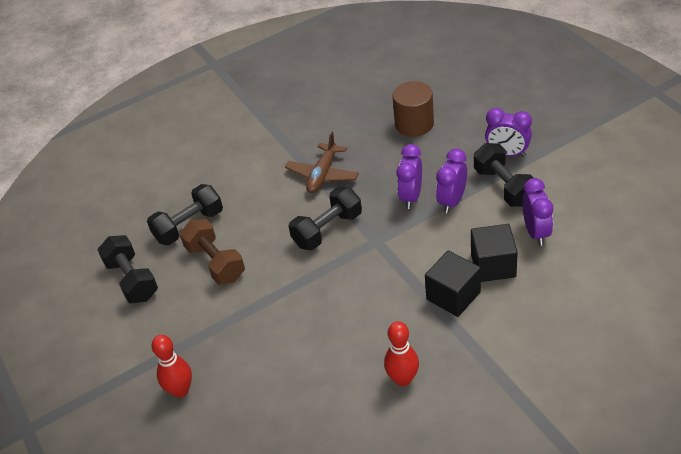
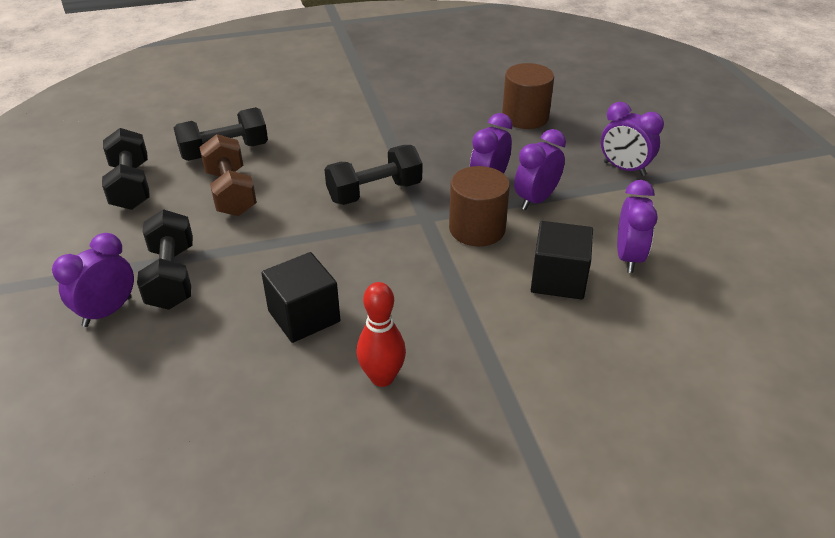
camera: 10 degrees right, 5 degrees down
(180, 390) = (107, 312): red bowling pin -> purple clock
(322, 175) = (397, 139): brown plane -> none
(418, 240) = (477, 229): none -> brown cylinder
(453, 296) = (492, 299): black cube -> black cube (304, 316)
(504, 187) = (607, 200): black dumbbell -> black dumbbell (172, 277)

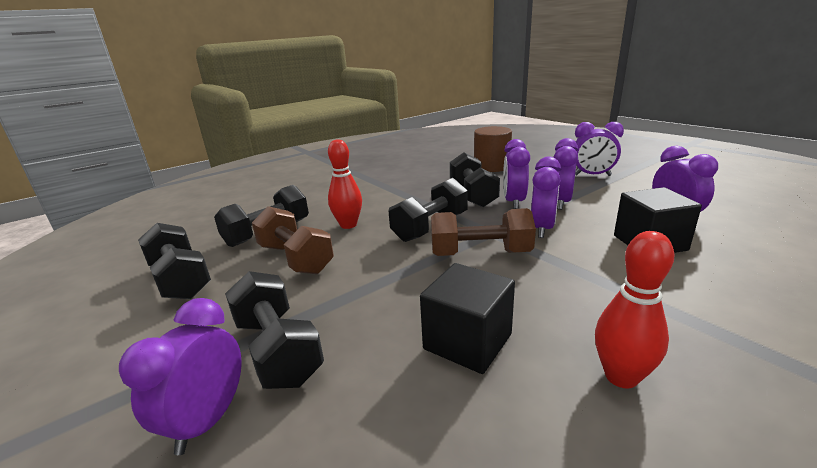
camera: 20 degrees left, 15 degrees down
(302, 164) = (348, 225): none -> red bowling pin
(390, 239) = (480, 254): none -> brown dumbbell
(457, 159) = (472, 195): none -> black dumbbell
(477, 229) = (542, 229): brown cylinder -> purple clock

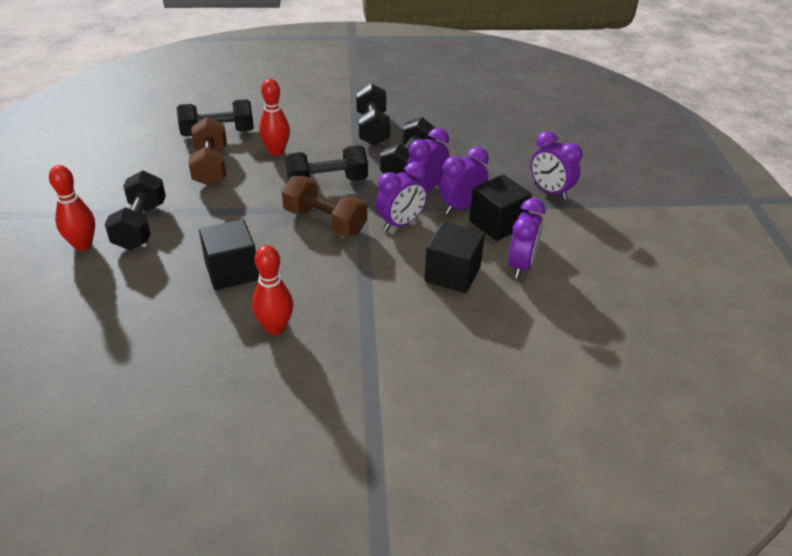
camera: 30 degrees right, 15 degrees up
(180, 279) = (135, 151): black dumbbell -> black dumbbell (372, 129)
(208, 420) = (83, 245): purple clock -> red bowling pin
(491, 166) = (481, 137): brown cylinder -> none
(603, 202) = (497, 224): none -> black cube

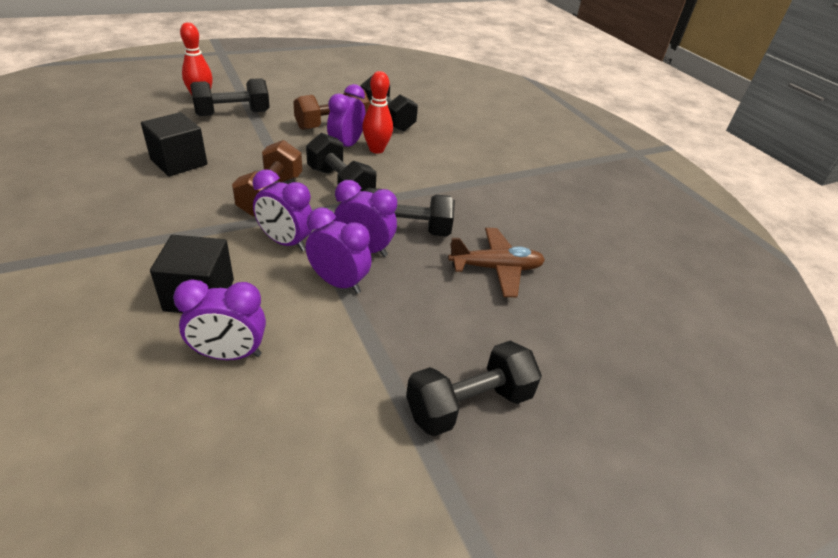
camera: 65 degrees right, 0 degrees up
(275, 328) = (98, 197): red bowling pin -> none
(372, 129) = (459, 195): black dumbbell -> black dumbbell (469, 404)
(469, 138) = (496, 268): none -> brown plane
(497, 224) = (315, 319): black cube -> none
(550, 192) = (417, 364): purple clock -> purple clock (346, 146)

